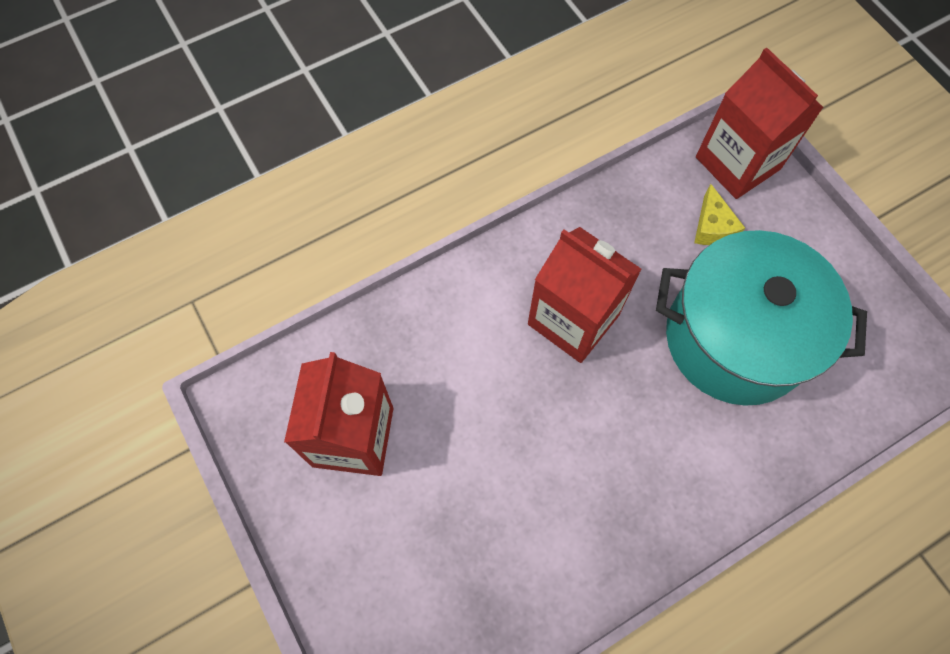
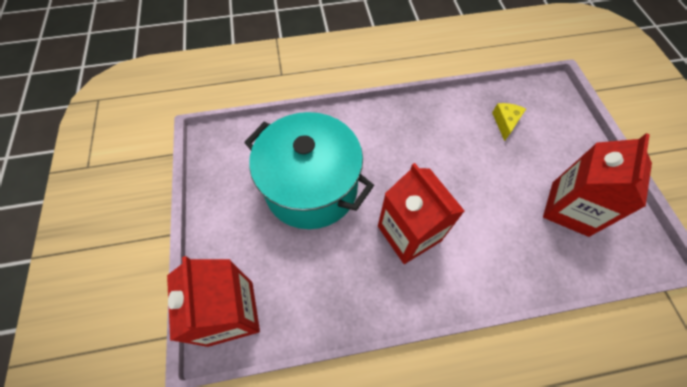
camera: 160 degrees left, 5 degrees down
(712, 227) = (282, 266): yellow cheese -> yellow cheese (505, 122)

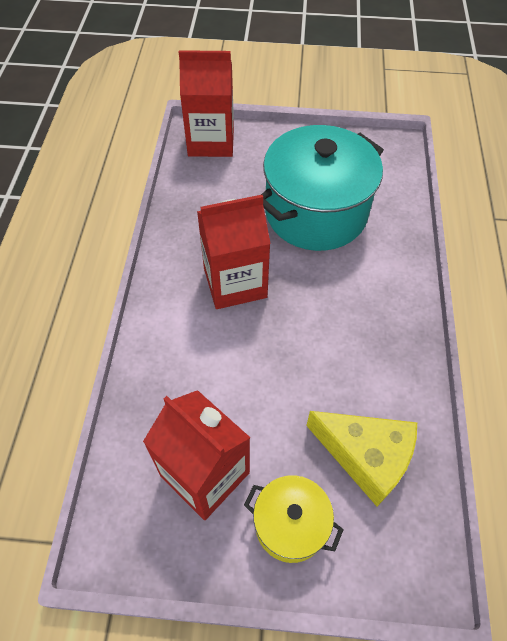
camera: 105 degrees right, 5 degrees down
(505, 122) = (366, 456): yellow cheese -> yellow cheese, size x1.81
(568, 153) = (290, 525): none -> yellow pot

